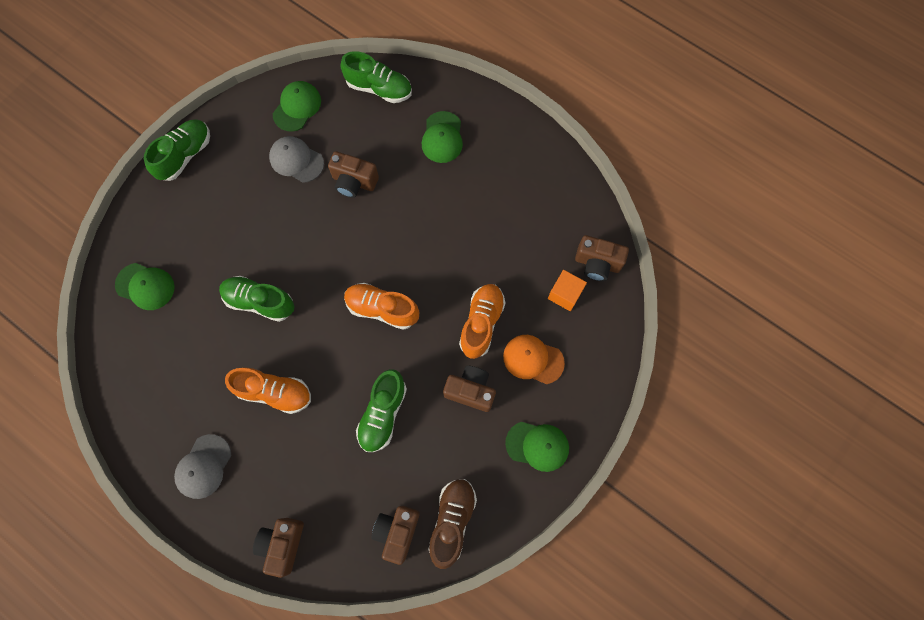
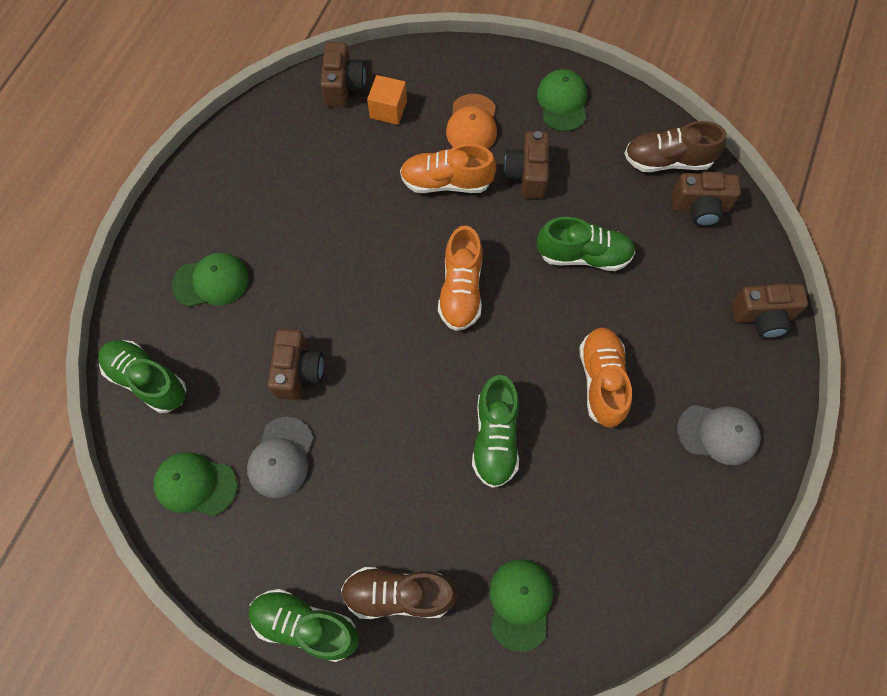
camera: 105 degrees left, 5 degrees down
(181, 213) = (398, 594): none -> brown shoe
(379, 88) = (147, 380): green shoe -> green shoe turned 60 degrees counterclockwise

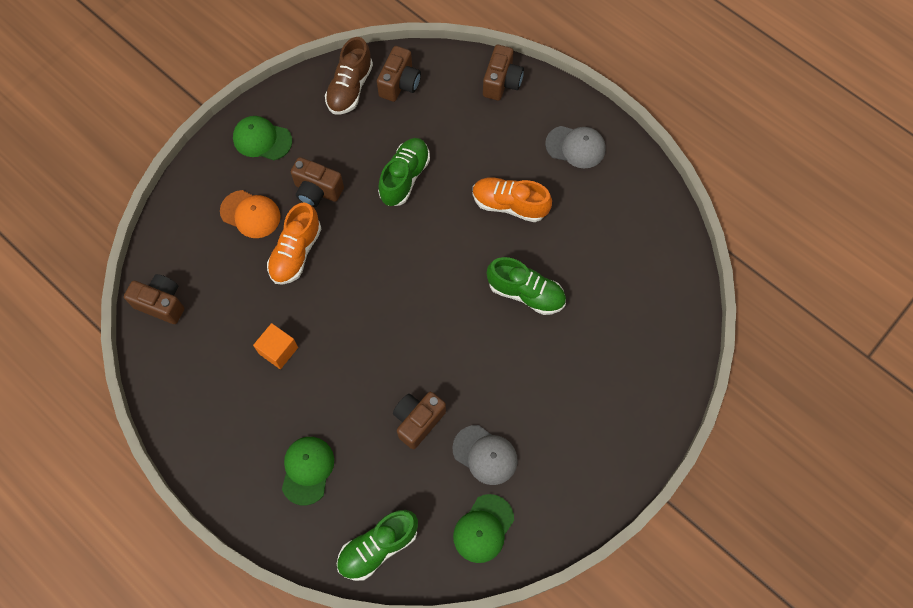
camera: 70 degrees left, 0 degrees up
(298, 371) = (418, 421): brown camera -> brown camera turned 75 degrees counterclockwise
(305, 625) = (619, 473): green shoe -> none
(388, 109) = (204, 274): orange cube -> orange cube (278, 350)
(398, 594) = (617, 399): brown shoe -> none
(461, 290) = (397, 275): orange shoe -> none
(520, 603) = (649, 319): green cap -> none
(718, 434) = (575, 147): grey cap -> grey cap turned 75 degrees clockwise

